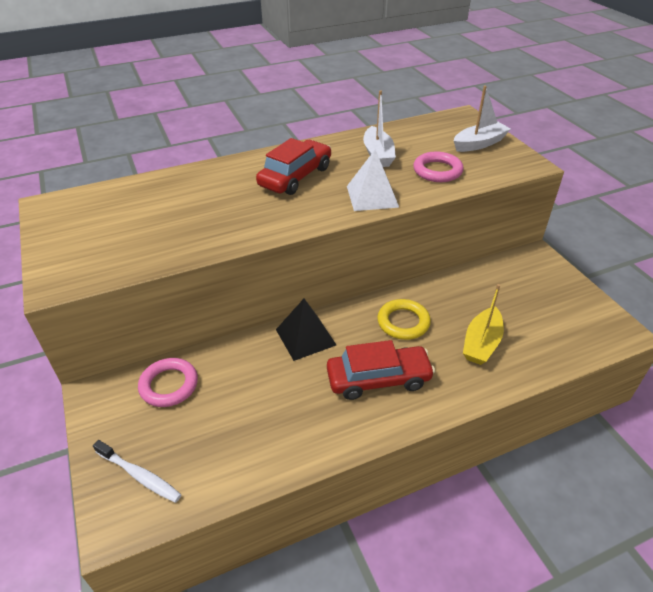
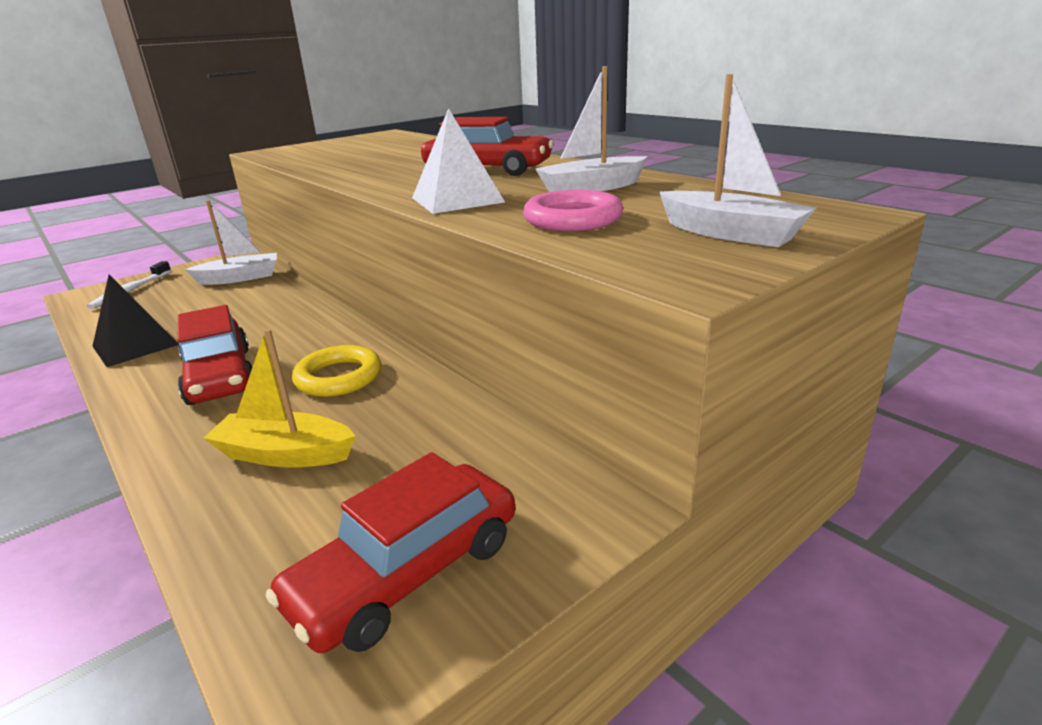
camera: 75 degrees right, 15 degrees down
(169, 385) = (240, 278): pink ring -> white boat
(305, 337) = (307, 321): black pyramid -> black pyramid (136, 345)
(567, 307) = (407, 572): none -> red car

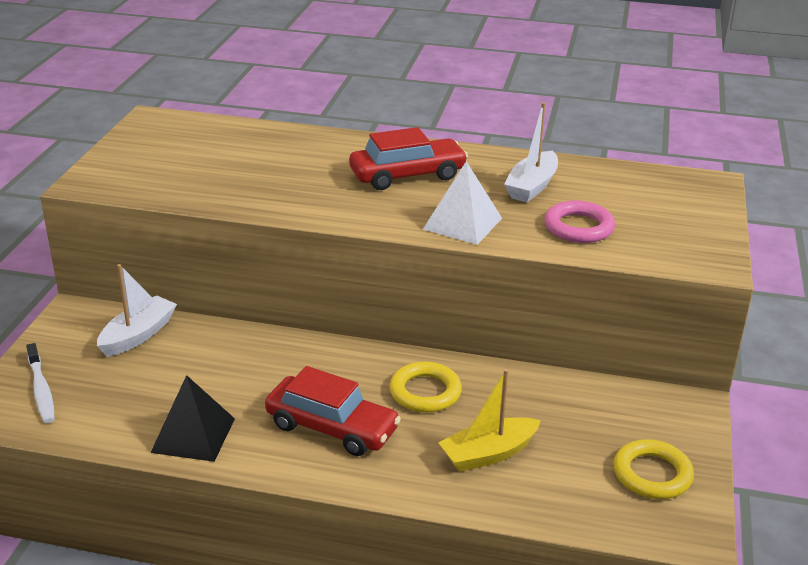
camera: 40 degrees left, 5 degrees up
(407, 572) = (652, 474): red car -> yellow ring
(730, 233) = (680, 219): white boat -> none

